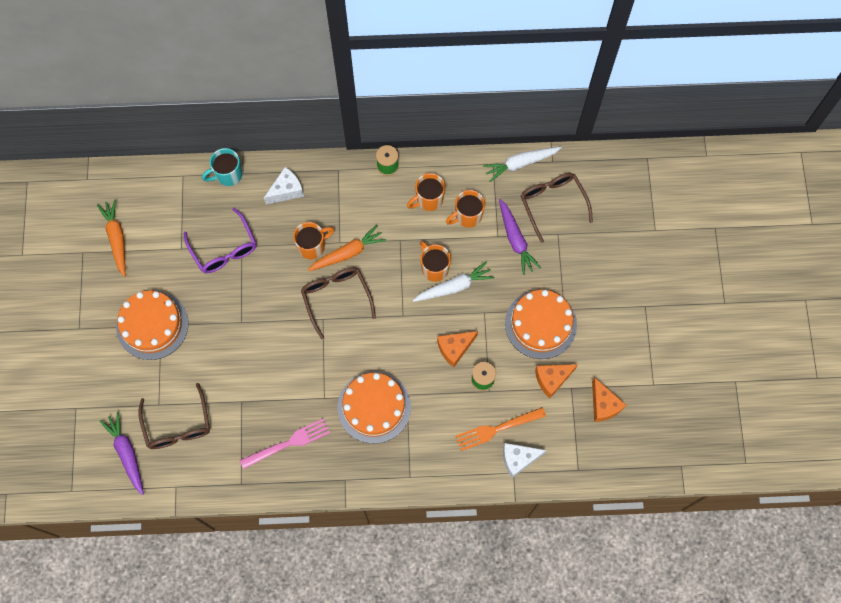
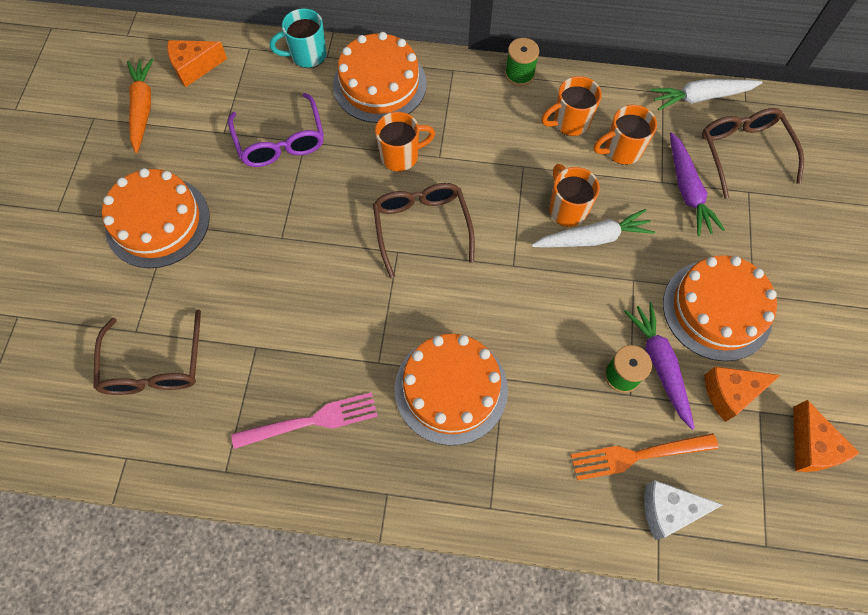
camera: 10 degrees right, 5 degrees down
(127, 453) = (69, 394): purple carrot -> purple carrot (659, 365)
(286, 190) = (379, 84): white cheese -> orange cake
(348, 253) = (448, 171): orange carrot -> none
(455, 348) = (584, 323): orange cheese -> orange cheese (194, 68)

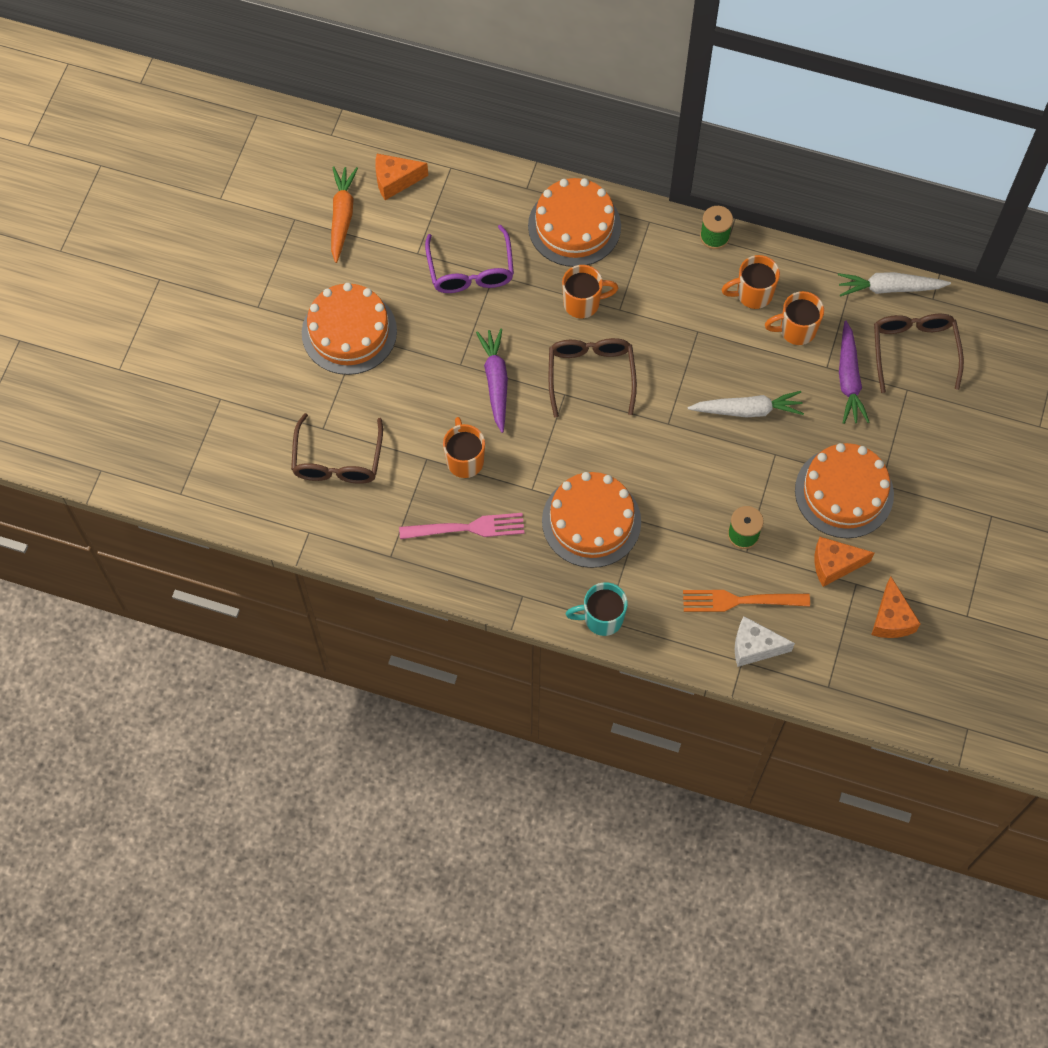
camera: 10 degrees right, 0 degrees up
(307, 55) = (507, 184): turquoise mug -> turquoise mug (602, 618)
(567, 209) = (730, 379): orange mug -> orange mug (464, 460)
(659, 365) = (779, 531): purple carrot -> purple carrot (496, 382)

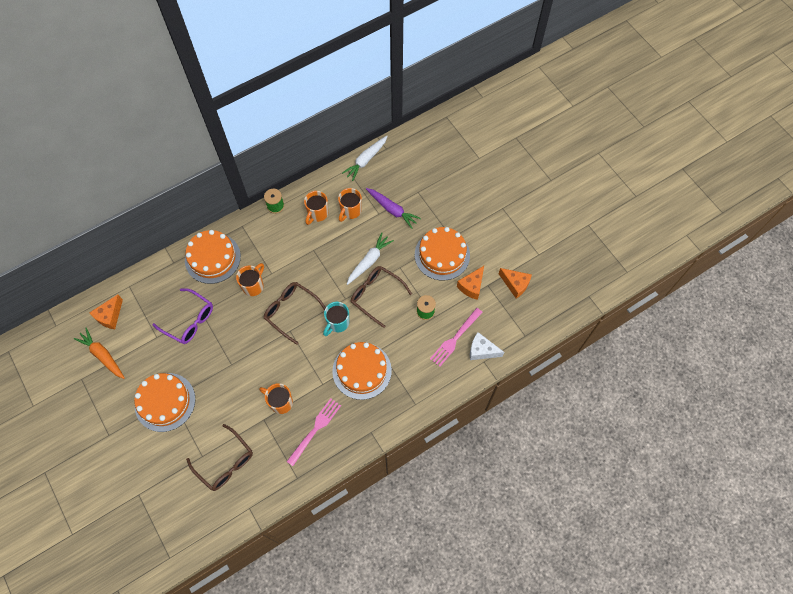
camera: 50 degrees left, 0 degrees up
(496, 382) = (255, 355): purple carrot -> none
(602, 618) = (412, 405): turquoise mug -> turquoise mug (337, 323)
(740, 601) = (455, 338): orange fork -> pink fork
(754, 647) = (481, 350): white cheese -> white cheese turned 60 degrees clockwise
(914, 350) = (402, 175): brown glasses -> brown glasses (376, 295)

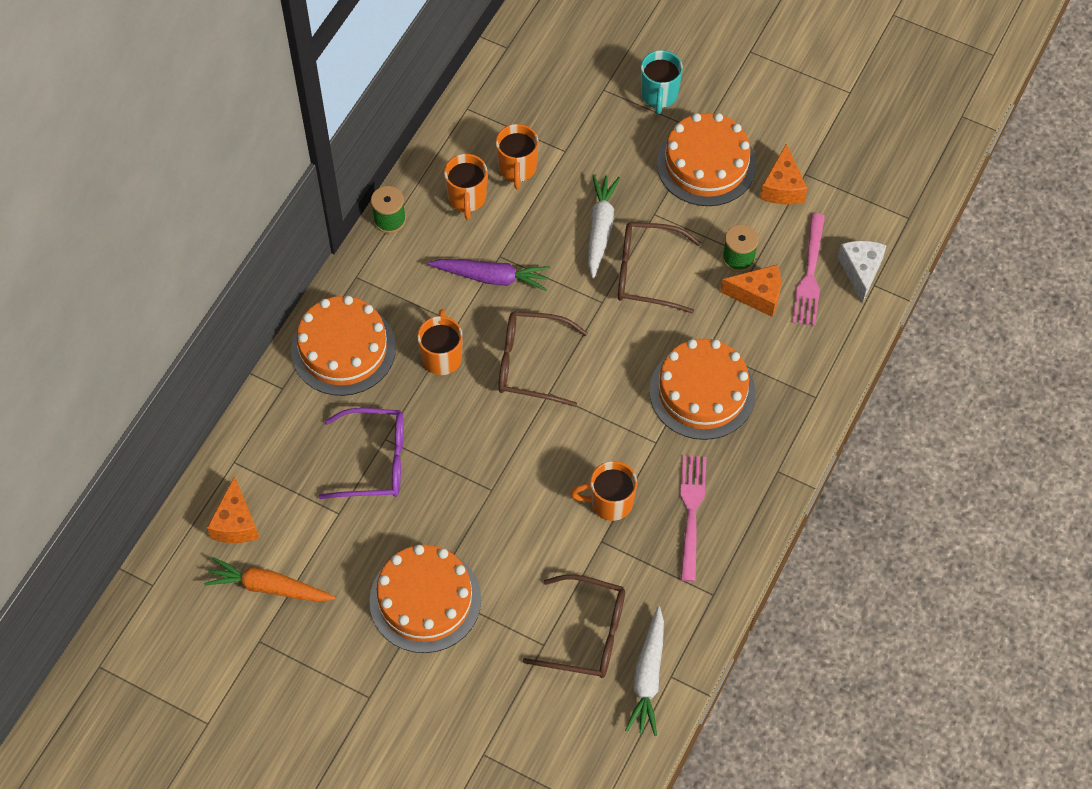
camera: 30 degrees left, 5 degrees down
(337, 323) = (616, 343): turquoise mug -> turquoise mug (659, 95)
(366, 160) = (487, 80): white carrot -> white carrot (648, 677)
(392, 210) = (582, 135): purple carrot -> purple carrot (491, 277)
(481, 350) = (860, 271): white cheese -> white cheese turned 105 degrees clockwise
(515, 284) = (845, 152): orange cheese -> orange cheese (757, 295)

